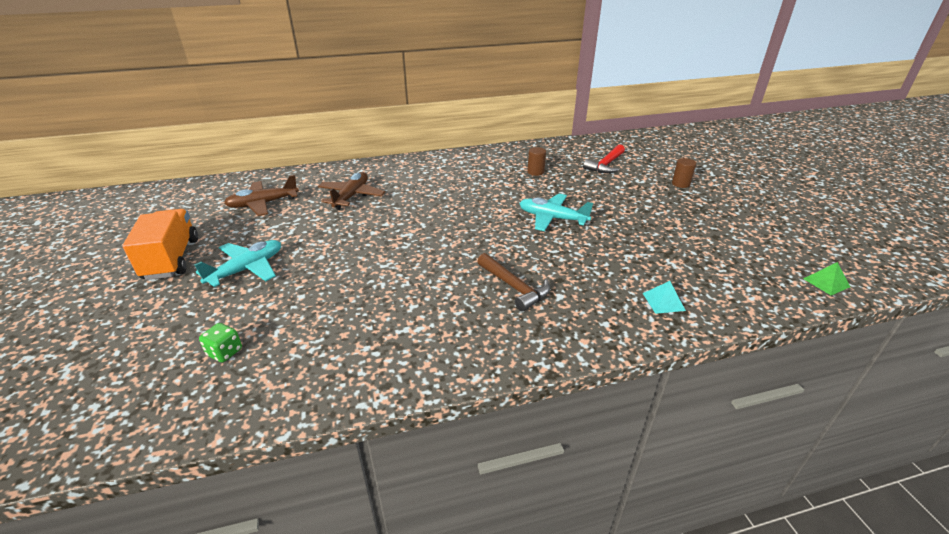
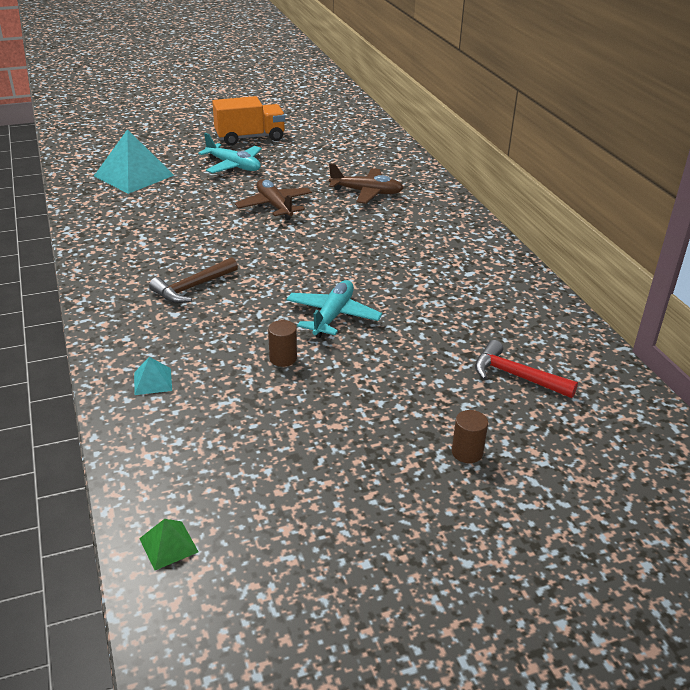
camera: 85 degrees right, 0 degrees up
(225, 352) = (134, 175): green dice -> turquoise pyramid
(263, 204) = (343, 155): brown plane -> brown plane (274, 206)
(535, 172) = (466, 308): brown cylinder -> brown cylinder (283, 358)

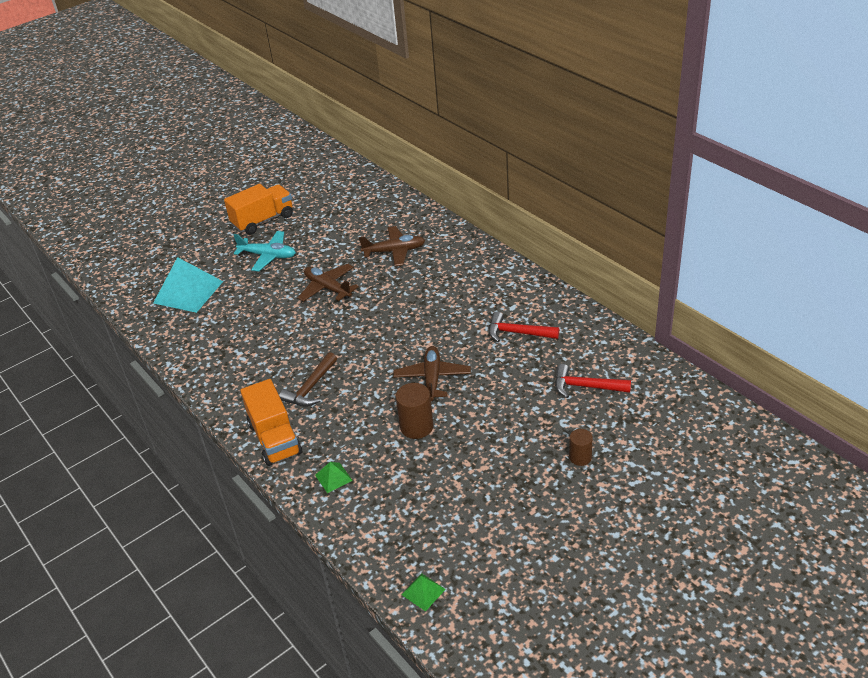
camera: 15 degrees left, 5 degrees up
(118, 324) = (275, 439): none -> orange truck
(153, 381) = (333, 477): turquoise pyramid -> green pyramid
(283, 358) = (416, 427): brown cylinder -> brown cylinder, size x1.57
(333, 316) = (432, 378): turquoise plane -> brown plane
(460, 299) = (517, 333): none -> red hammer

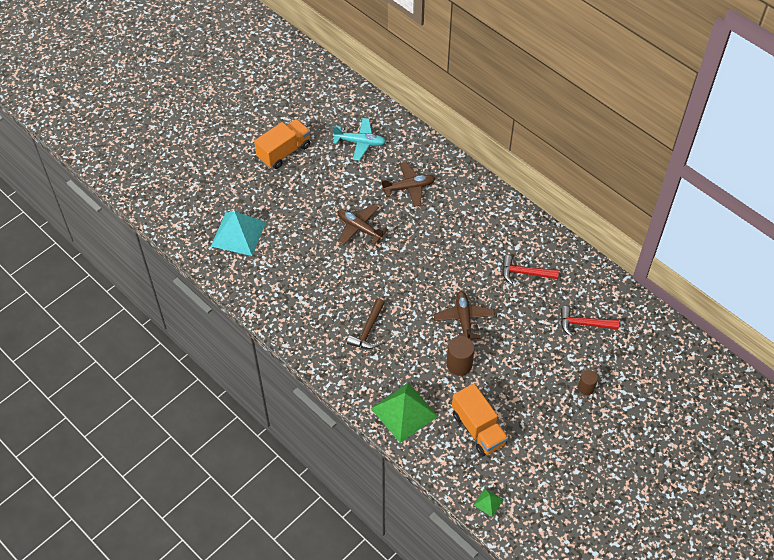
camera: 10 degrees left, 15 degrees up
(268, 256) = (299, 193): turquoise plane -> turquoise plane (360, 142)
(275, 439) = (350, 379): orange truck -> orange truck (478, 429)
(333, 477) = (404, 412): green pyramid -> green pyramid, size x2.25

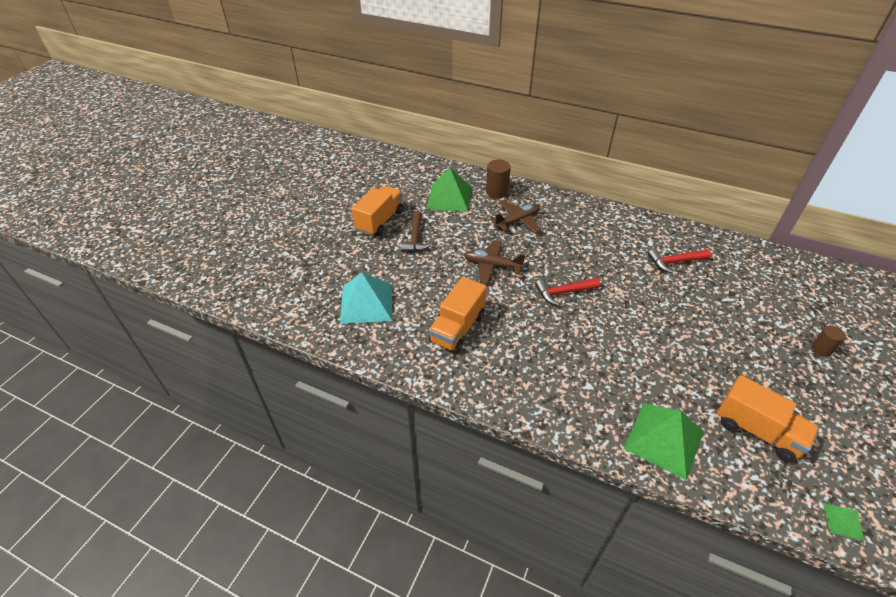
camera: 20 degrees left, 10 degrees down
(300, 278) = (457, 328): none -> orange truck
(360, 142) = (449, 198): turquoise plane -> green pyramid
(368, 330) = (563, 360): brown hammer -> brown hammer (415, 238)
(459, 364) = (682, 366): brown cylinder -> brown cylinder (496, 192)
(464, 319) = (652, 319): brown plane -> none
(583, 324) = (764, 290): red hammer -> red hammer (563, 292)

